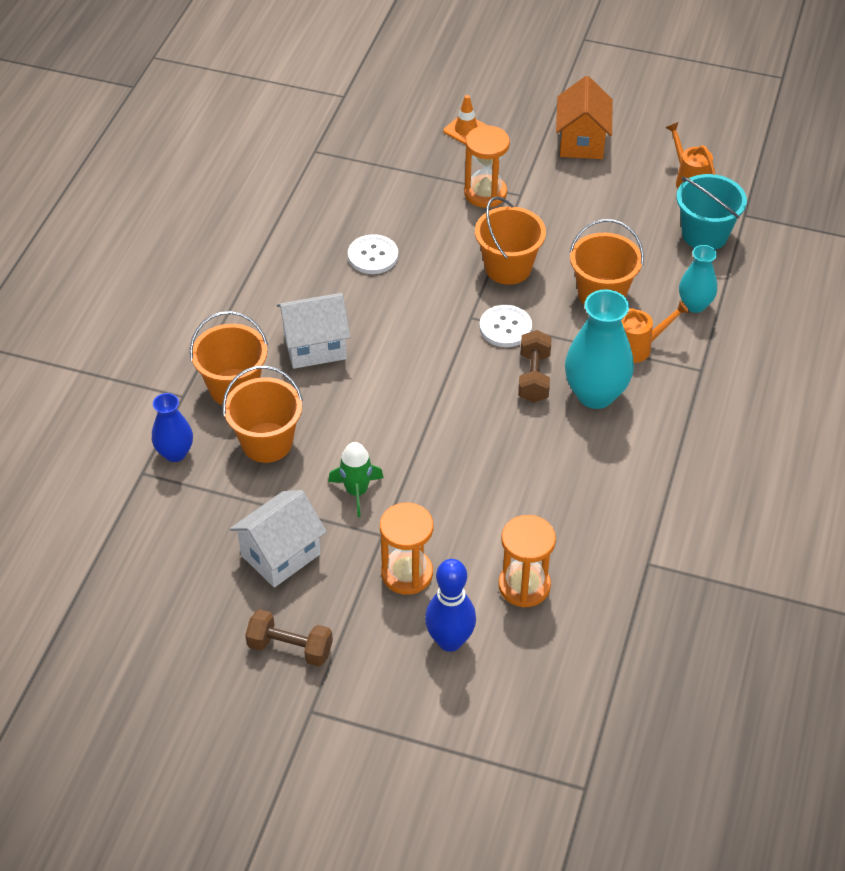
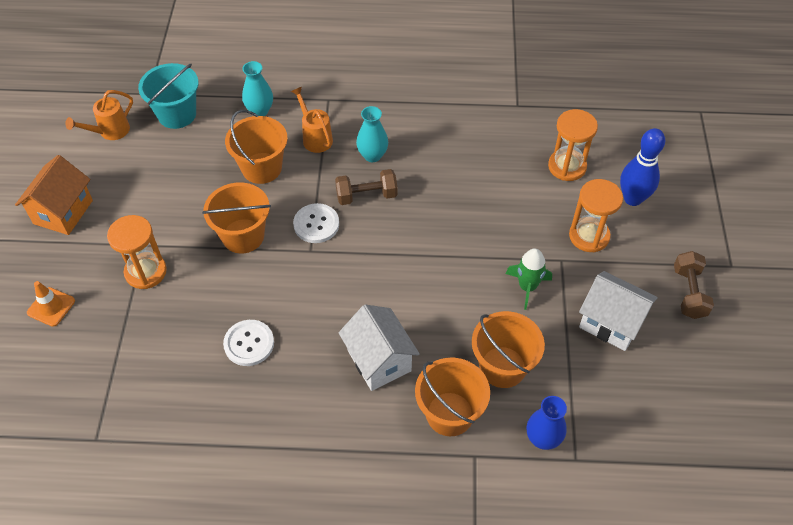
camera: 105 degrees left, 5 degrees up
(581, 142) = (63, 212): orange house -> orange house turned 60 degrees counterclockwise
(595, 394) = (372, 155): turquoise vase -> turquoise vase, size x0.59

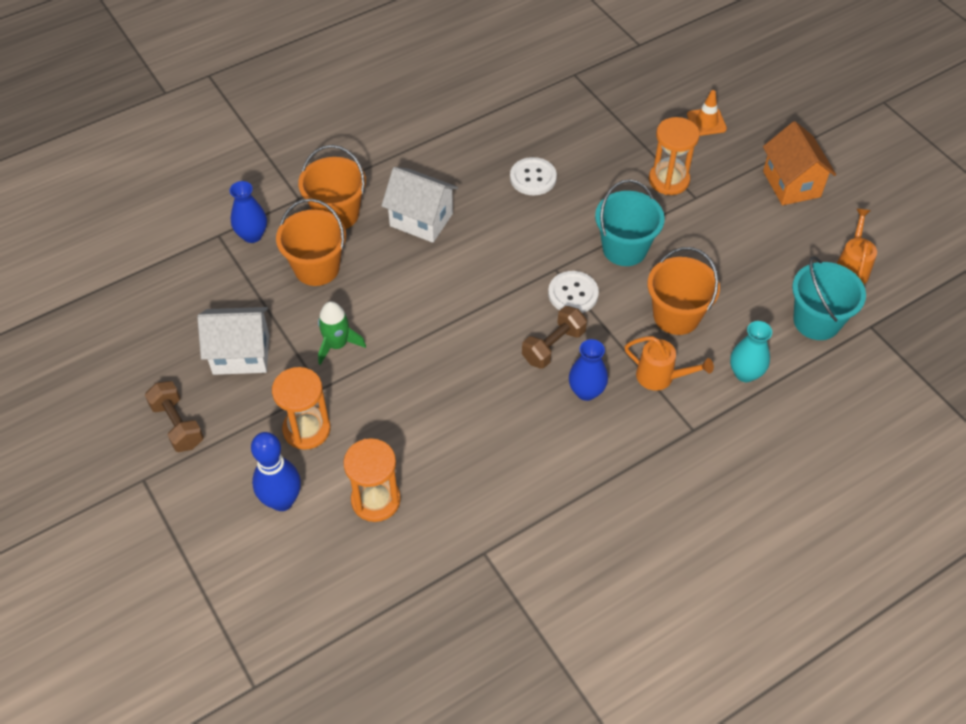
camera: 145 degrees right, 0 degrees up
(243, 236) = (624, 248): orange bucket -> turquoise bucket
(372, 155) = (586, 391): turquoise vase -> blue vase

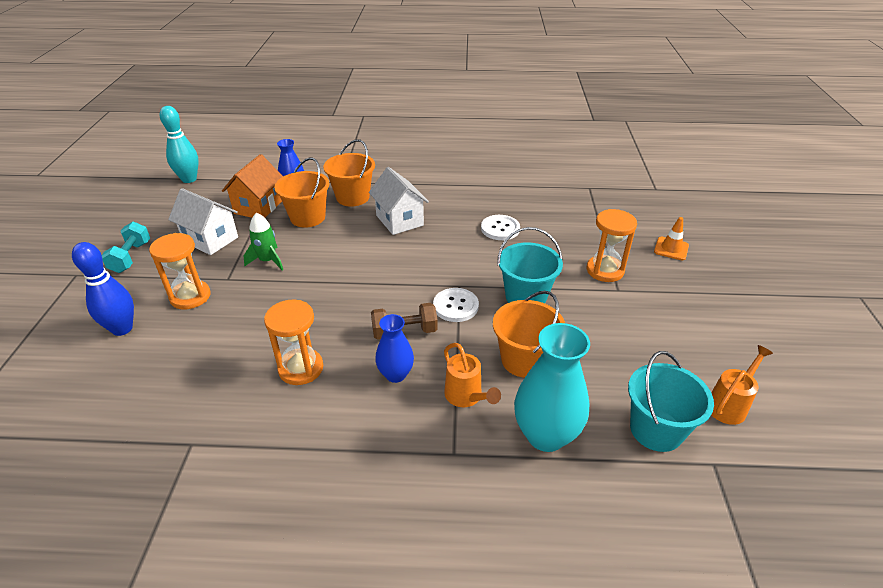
camera: 35 degrees right, 15 degrees down
(103, 289) = (189, 179): none -> turquoise bowling pin
(178, 425) = (131, 257): brown dumbbell -> turquoise dumbbell
(376, 500) = (172, 362): orange hourglass -> orange hourglass (301, 368)
(745, 373) = (545, 435): turquoise vase -> turquoise vase, size x1.70
(791, 184) = (716, 316): orange house -> orange house (258, 207)

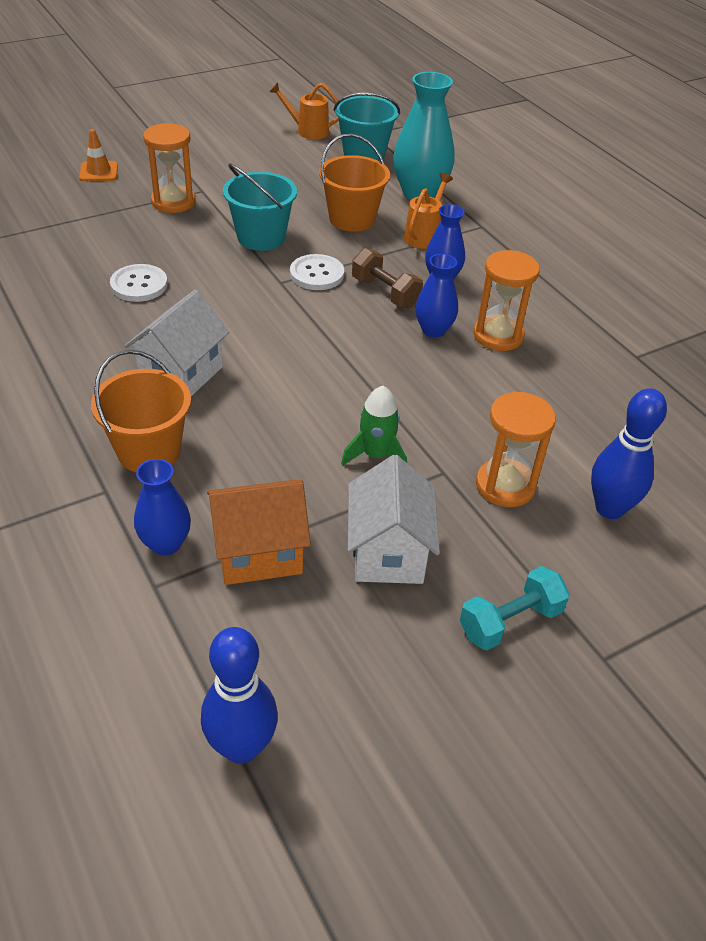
camera: 125 degrees left, 5 degrees up
(189, 179) = (241, 747): turquoise bowling pin -> blue bowling pin
(307, 217) = (244, 473): orange bucket -> none
(340, 336) = (433, 330): none -> blue vase

